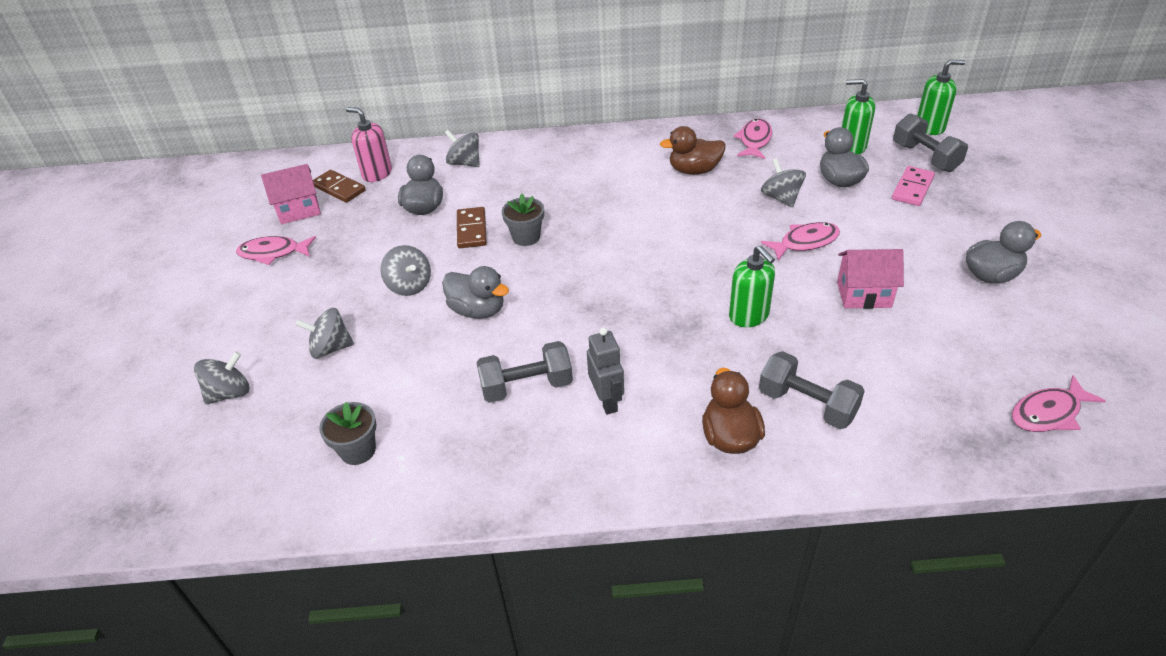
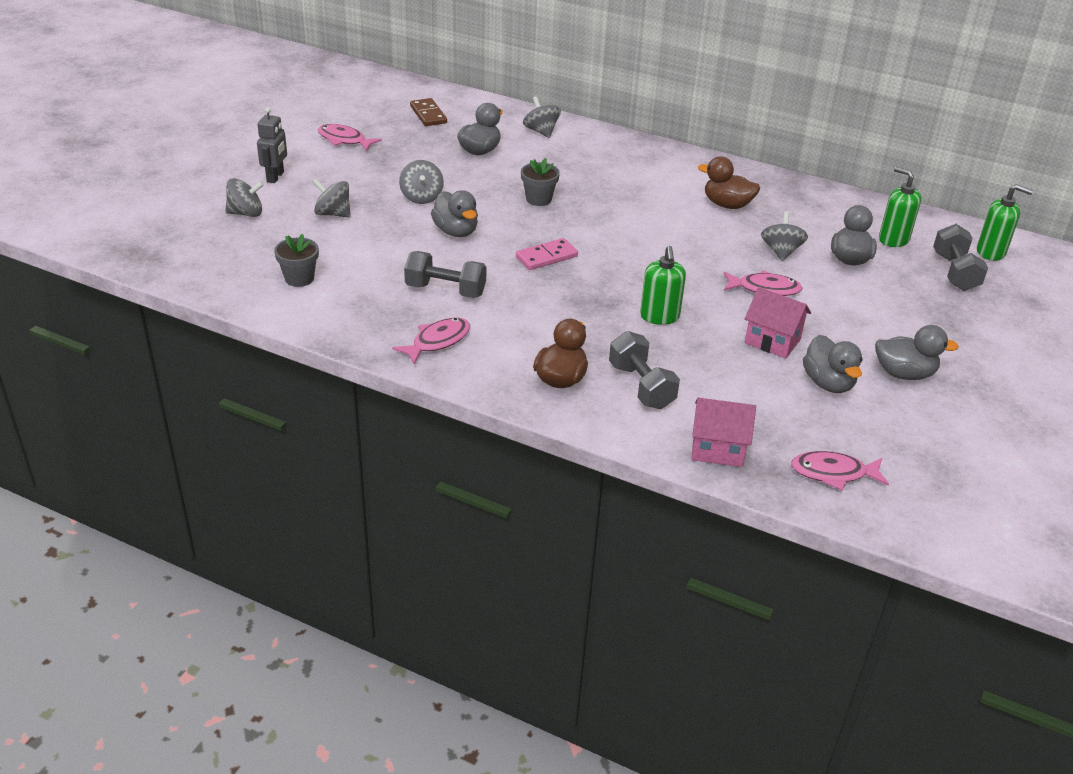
camera: 25 degrees right, 5 degrees down
(299, 210) = (386, 119): pink house -> pink house (717, 449)
(377, 173) = (466, 114): pink soap dispenser -> none
(471, 230) = (501, 179): brown domino -> none
(607, 401) = (494, 322): grey robot -> grey robot (275, 177)
(754, 140) = (807, 203): pink fish -> pink fish (437, 341)
(912, 188) = (911, 289): pink domino -> pink domino (546, 257)
(948, 316) = (828, 383): none -> grey duck

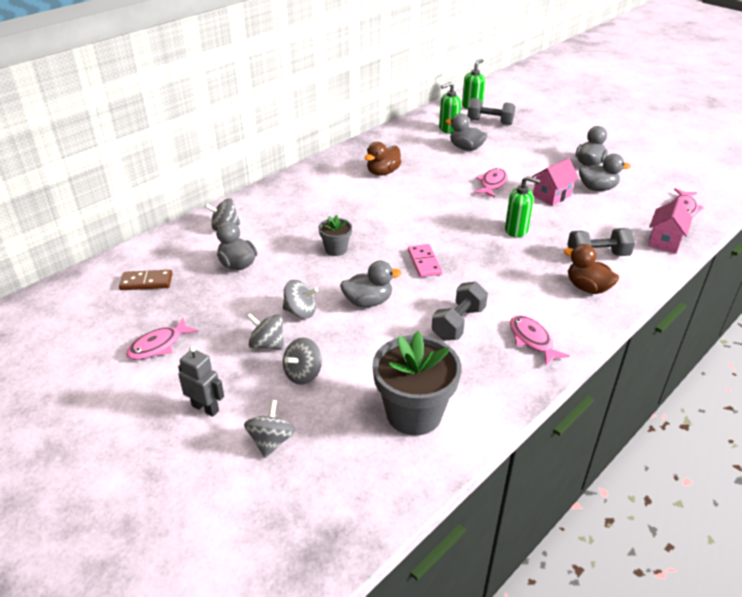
camera: 70 degrees left, 0 degrees up
(299, 278) = (414, 413): grey flower pot -> grey flower pot, size x1.94
(781, 251) = (449, 168): grey spinning top -> grey spinning top (267, 344)

